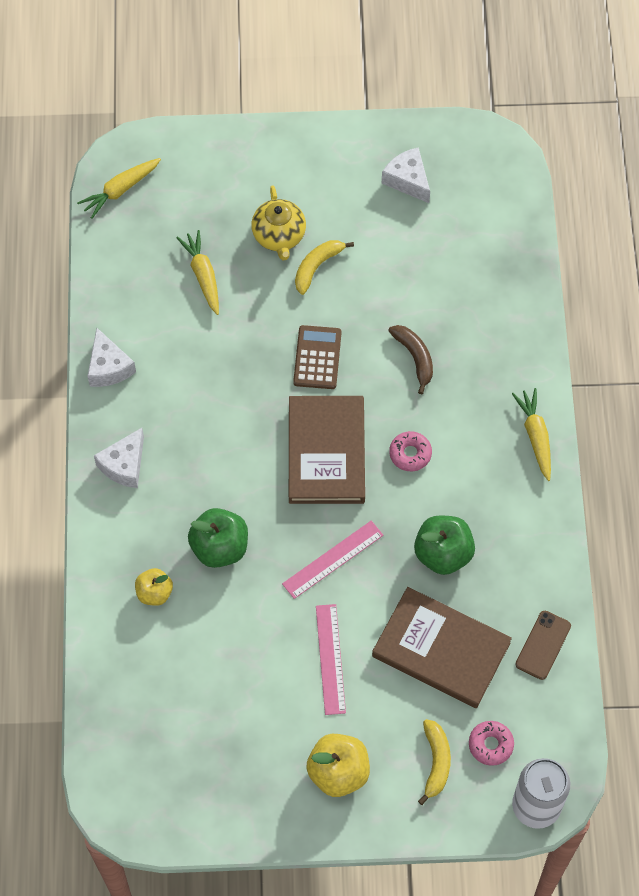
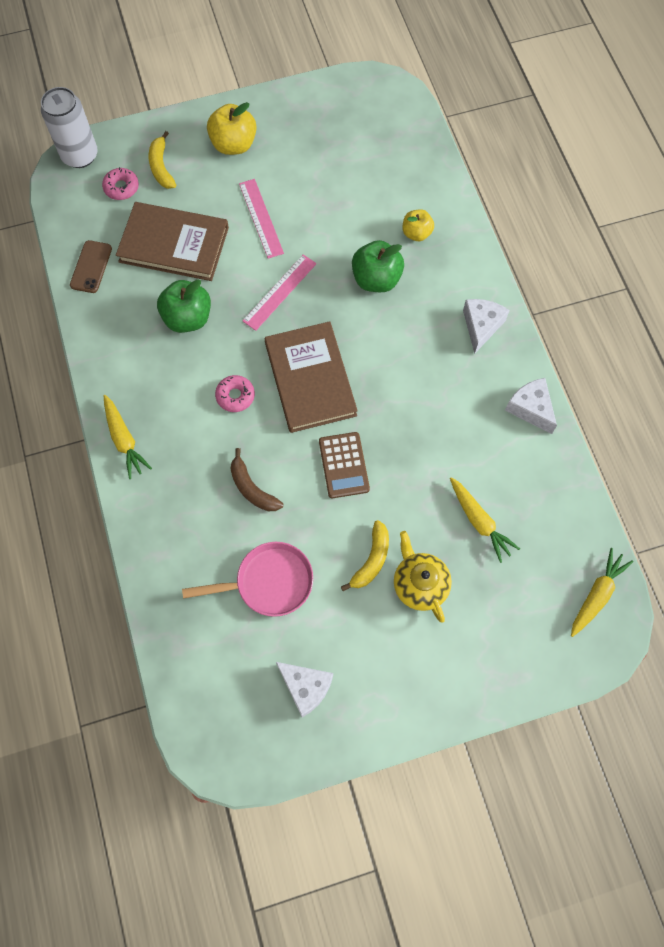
camera: 165 degrees right, 5 degrees up
(419, 270) = (269, 582): none -> pink pan

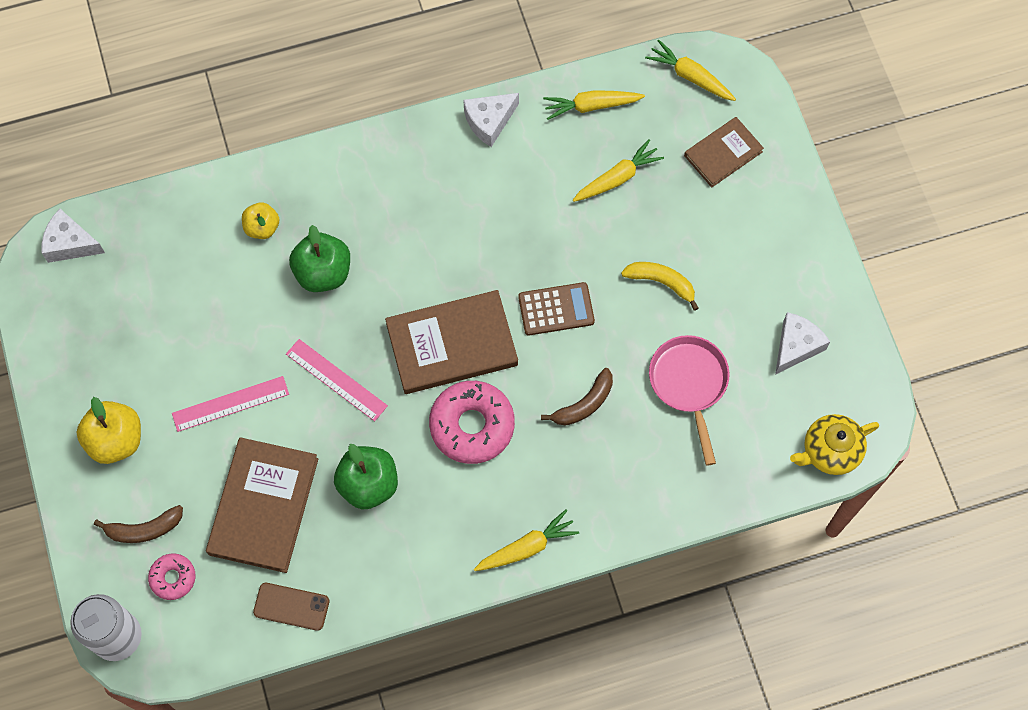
camera: 90 degrees left, 0 degrees up
(161, 167) = (144, 529): yellow banana -> brown banana
(235, 396) = (472, 425): pink donut -> pink donut, size x1.88
(419, 584) = (685, 237): yellow teapot -> yellow teapot (829, 451)
(481, 326) = (388, 164): white cheese -> white cheese (70, 243)
(512, 624) = (723, 153): none -> brown book
(554, 499) = (591, 106): none -> yellow carrot

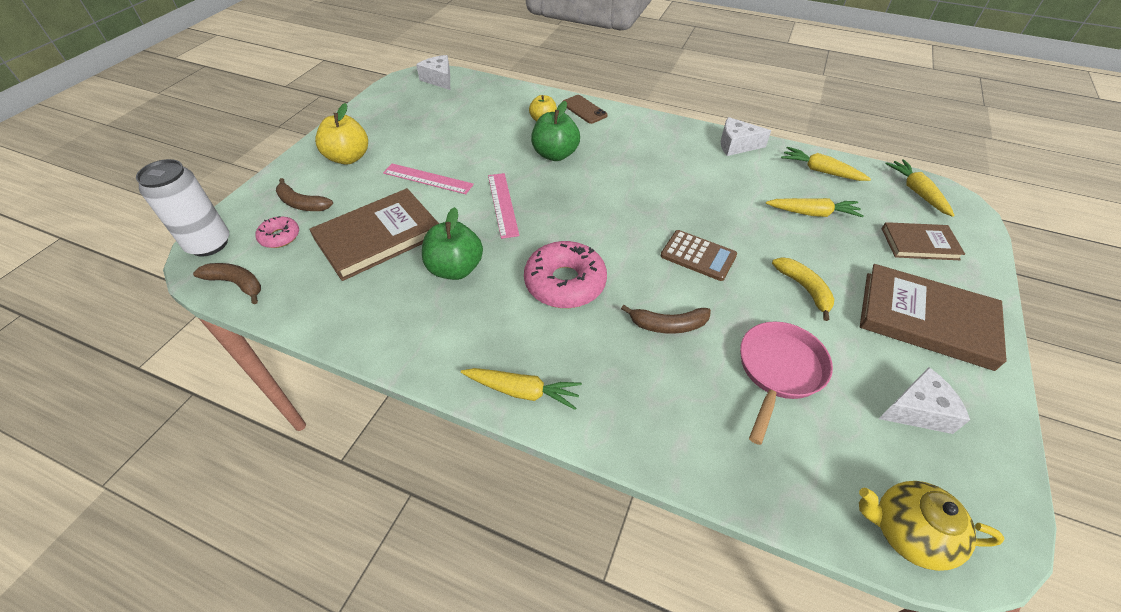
camera: 40 degrees right, 20 degrees down
(199, 648) = (236, 284): none -> brown banana
(291, 606) = (318, 302): brown phone -> brown phone (584, 110)
(452, 344) = (599, 231): brown book -> brown book (926, 319)

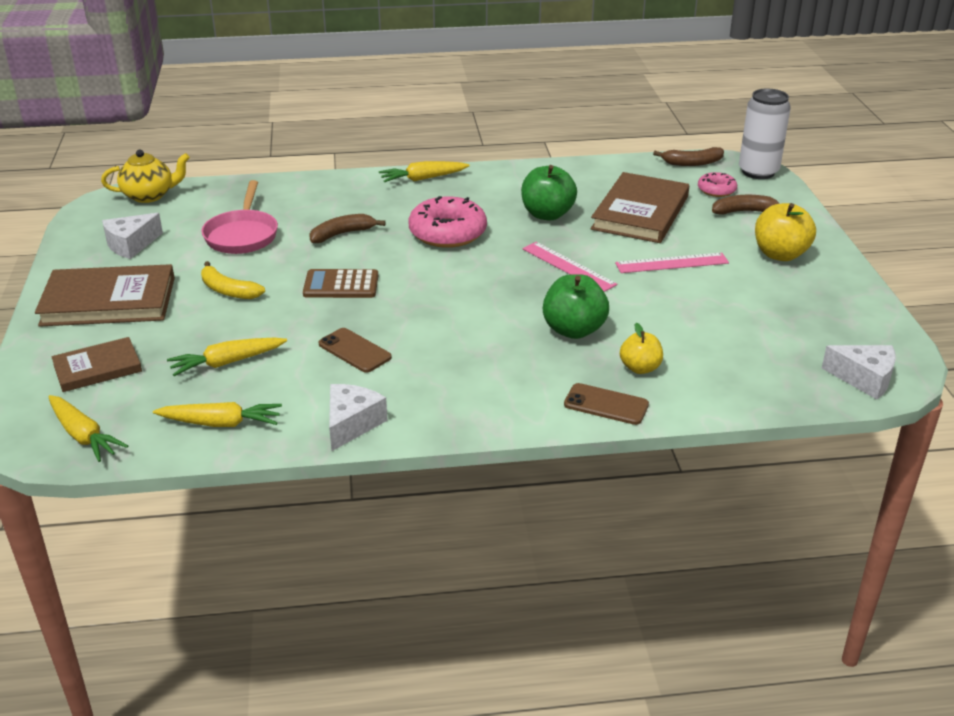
camera: 150 degrees right, 15 degrees down
(713, 191) = (355, 351): none -> brown phone
(736, 145) = (352, 424): white cheese -> white cheese turned 45 degrees counterclockwise

